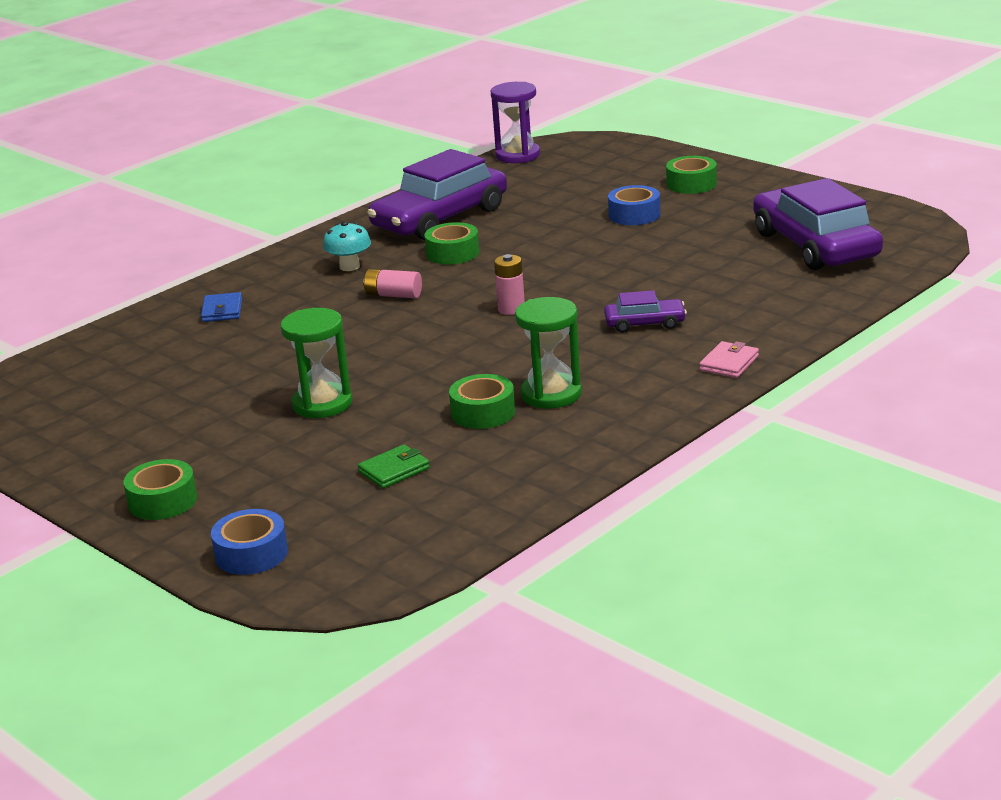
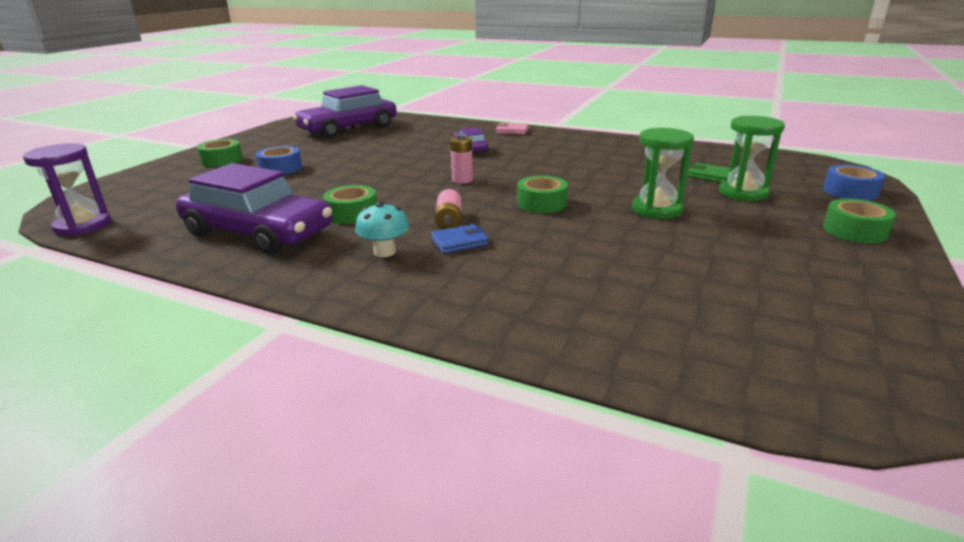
camera: 110 degrees left, 0 degrees up
(222, 310) = (517, 297): blue wallet -> blue wallet (459, 242)
(483, 412) = (617, 167): green tape -> green tape (541, 203)
(551, 394) = (578, 156): green hourglass -> green hourglass (743, 193)

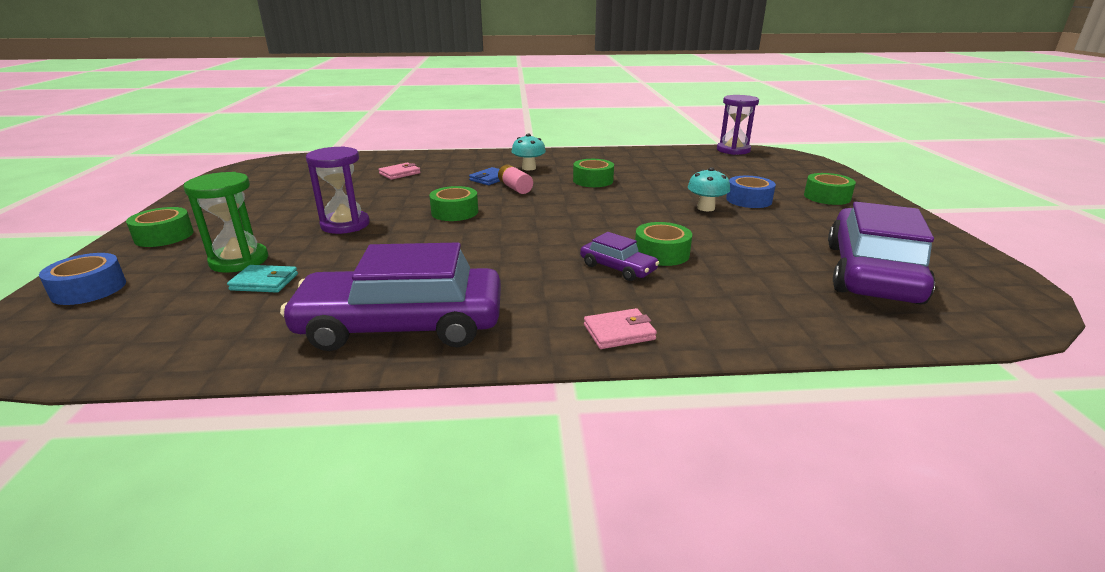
camera: 150 degrees right, 0 degrees up
(258, 232) = (625, 163): purple car -> purple car (402, 325)
(329, 169) = (706, 208): none -> turquoise mushroom
(430, 150) = (661, 253): none -> green tape
(462, 180) = (555, 220): pink battery -> none
(577, 284) = (400, 173): none -> pink wallet
(656, 209) = (345, 225): green hourglass -> purple hourglass
(709, 175) = (264, 282): green wallet -> turquoise wallet

